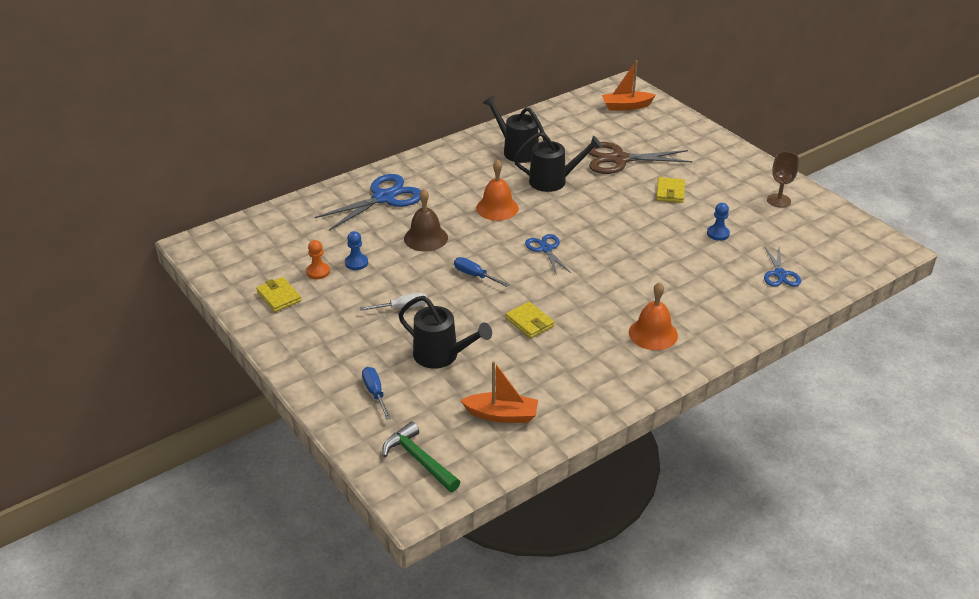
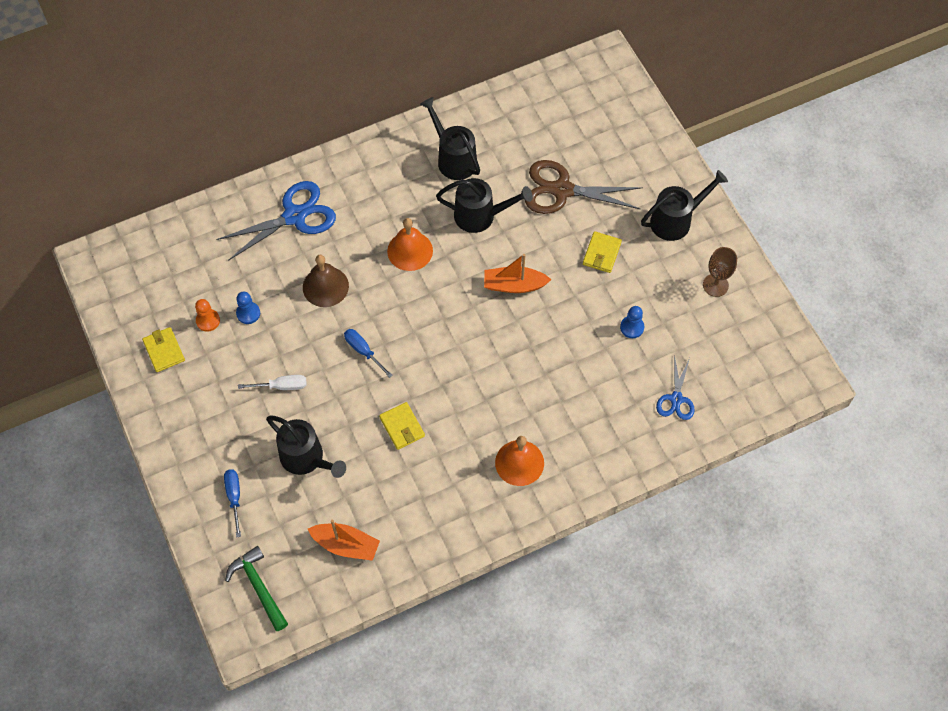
camera: 10 degrees right, 25 degrees up
(546, 249) = (445, 323): blue scissors -> none
(626, 106) = (597, 97): orange boat -> orange boat (514, 285)
(725, 167) = (676, 220): none -> black watering can

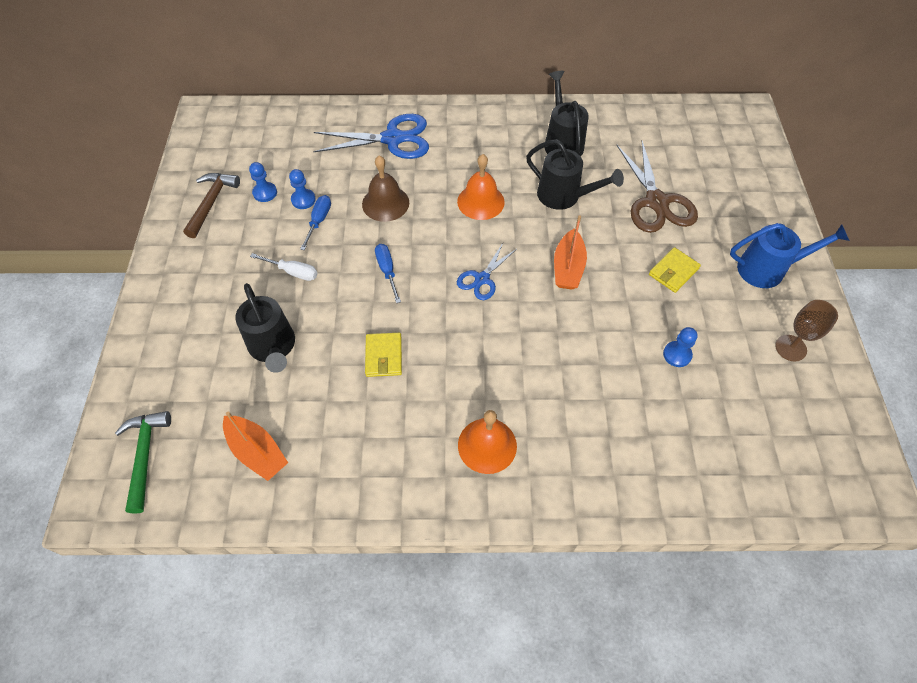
camera: 25 degrees right, 5 degrees down
(164, 351) = (211, 203): yellow wallet -> brown hammer
(208, 320) = (265, 193): orange pawn -> blue pawn
(234, 497) = (183, 354): blue screwdriver -> blue screwdriver (319, 221)
(514, 285) = (568, 267): orange boat -> orange boat turned 105 degrees counterclockwise
(562, 190) = (656, 202): brown scissors -> brown scissors turned 135 degrees counterclockwise
(676, 220) = (768, 269): black watering can -> blue watering can
(676, 399) = (699, 451): blue scissors -> blue scissors (482, 279)

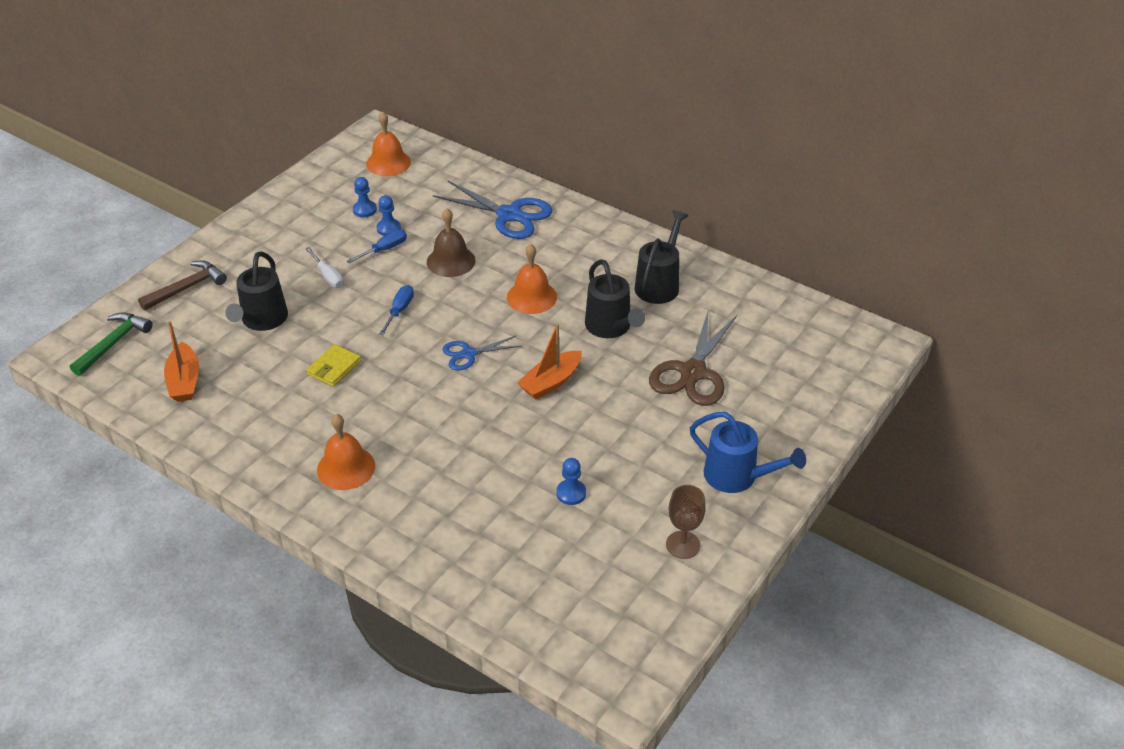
camera: 35 degrees right, 15 degrees down
(211, 203) = (318, 199): brown hammer -> brown hammer (187, 288)
(243, 139) = (388, 163): none -> orange bell
(673, 272) = (643, 433): yellow wallet -> none

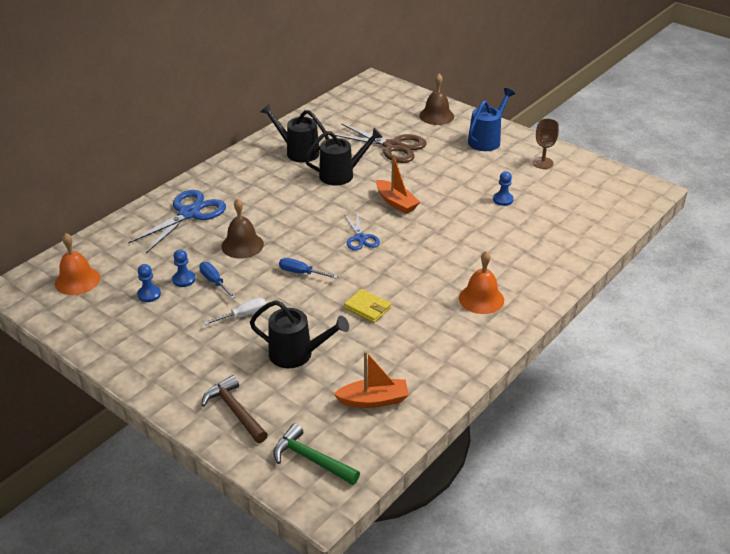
camera: 85 degrees left, 5 degrees down
(531, 297) = (299, 207): orange bell -> none
(796, 417) = (436, 116): none -> brown bell

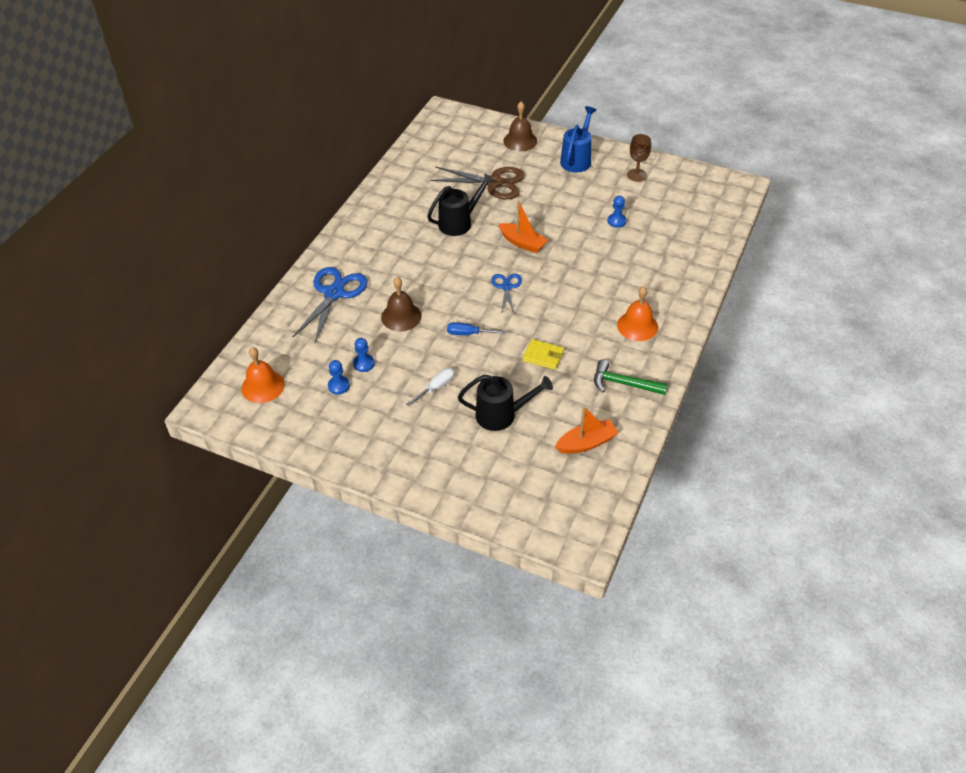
camera: 15 degrees left, 10 degrees up
(214, 281) = (393, 359): blue screwdriver -> none
(235, 411) = (472, 481): brown hammer -> none
(298, 152) = (407, 205): black watering can -> none
(311, 459) = (558, 509): green hammer -> green hammer (623, 384)
(360, 238) = (506, 287): blue scissors -> blue scissors turned 150 degrees counterclockwise

